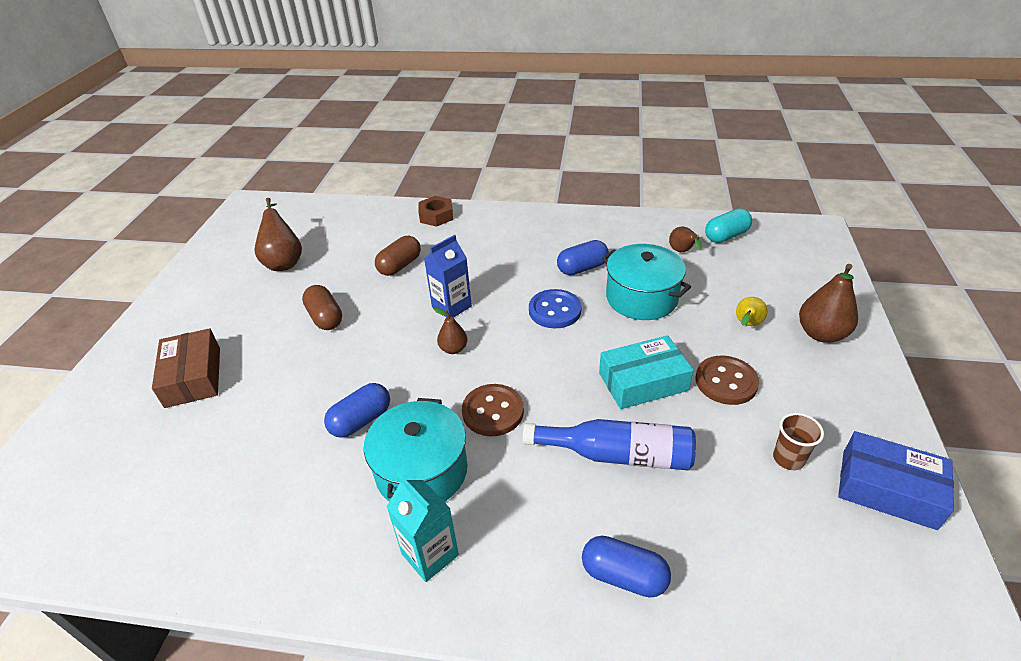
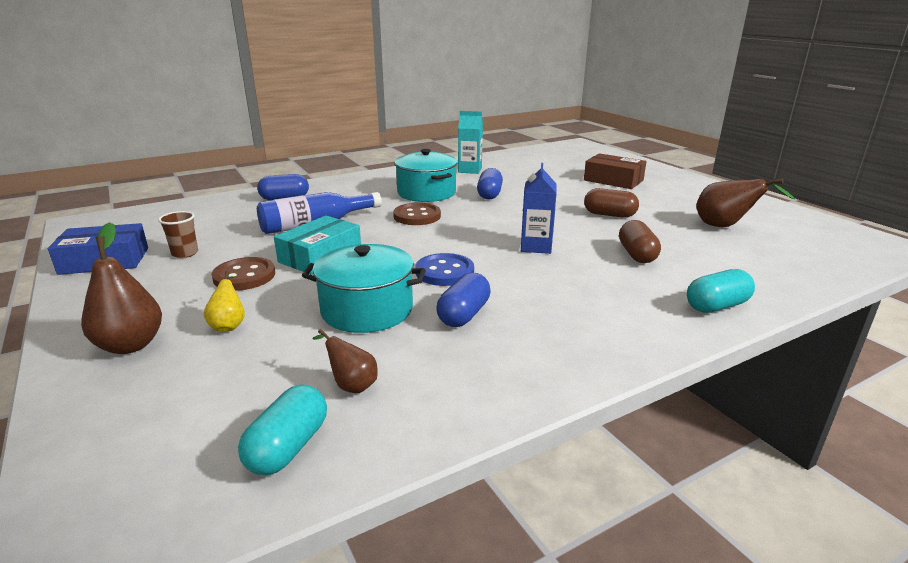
camera: 140 degrees right, 15 degrees down
(430, 554) = (387, 181): turquoise carton -> turquoise carton (470, 170)
(436, 216) = (716, 306): brown nut -> turquoise capsule
(453, 349) = (490, 229): brown pear -> none

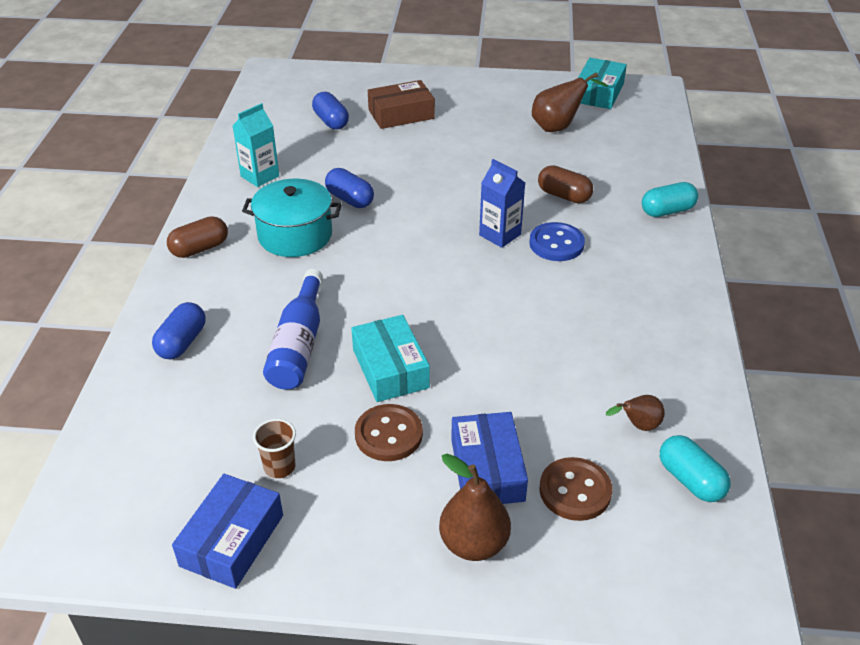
camera: 55 degrees left, 15 degrees up
(229, 325) = (487, 469): yellow pear -> blue box
(367, 310) = (530, 377): turquoise pot -> none
(417, 216) = (355, 269): brown button -> brown button (575, 491)
(444, 272) = (500, 306): blue button -> blue button (556, 244)
(464, 315) = (583, 329): blue capsule -> blue capsule (331, 121)
(609, 215) = (476, 163): brown capsule -> brown capsule (200, 248)
(716, 306) = (667, 211): turquoise capsule -> turquoise capsule turned 60 degrees clockwise
(815, 227) = (598, 93): none -> turquoise box

